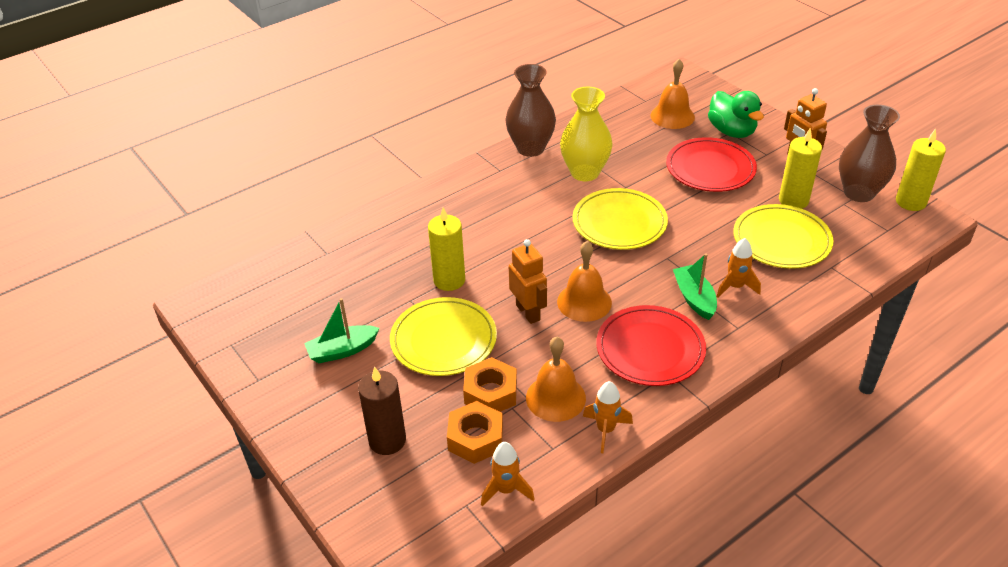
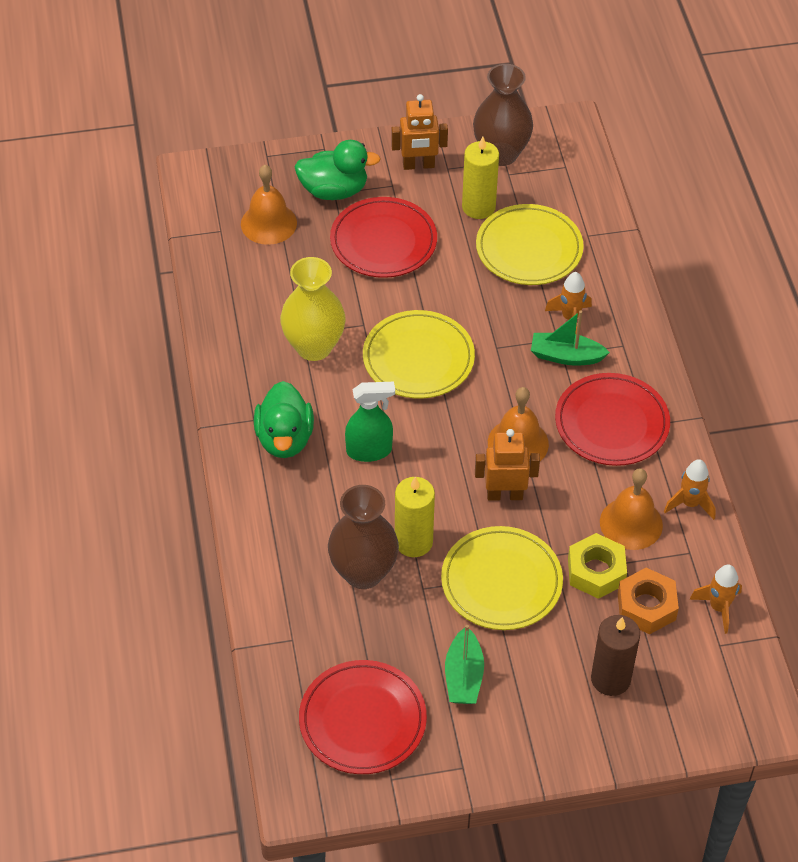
camera: 65 degrees left, 10 degrees up
(275, 311) = (362, 720): none -> red plate
(490, 393) = (596, 571): orange nut -> yellow nut
(494, 189) = (284, 439): none -> green duck
(515, 230) = (369, 451): none -> green spray bottle
(530, 148) = (233, 374): brown vase -> brown vase (363, 573)
(910, 202) = (539, 127): yellow candle -> none

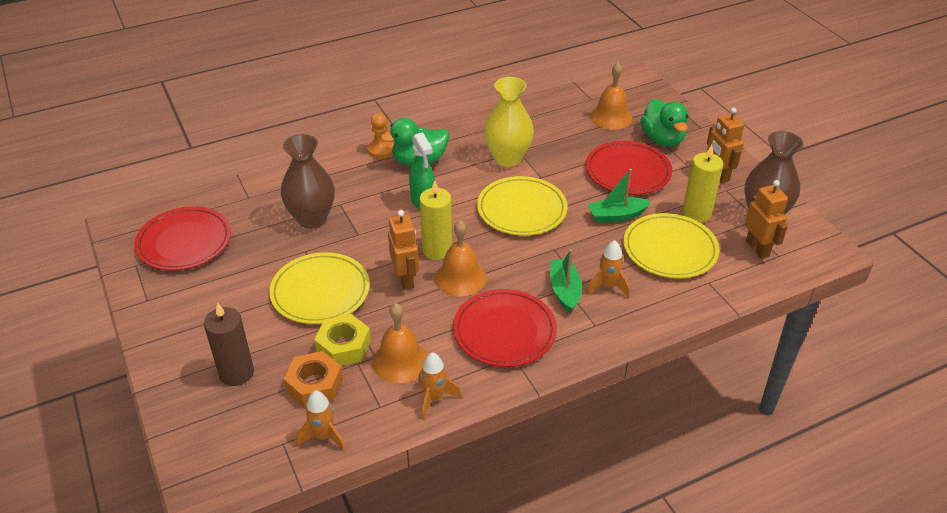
camera: 75 degrees right, 10 degrees down
(244, 475) = (381, 150): none -> orange pawn
(413, 542) = (346, 238): yellow candle -> yellow candle (437, 250)
(463, 676) = (228, 286): green boat -> green boat (616, 216)
(550, 179) = (757, 248): none -> orange robot

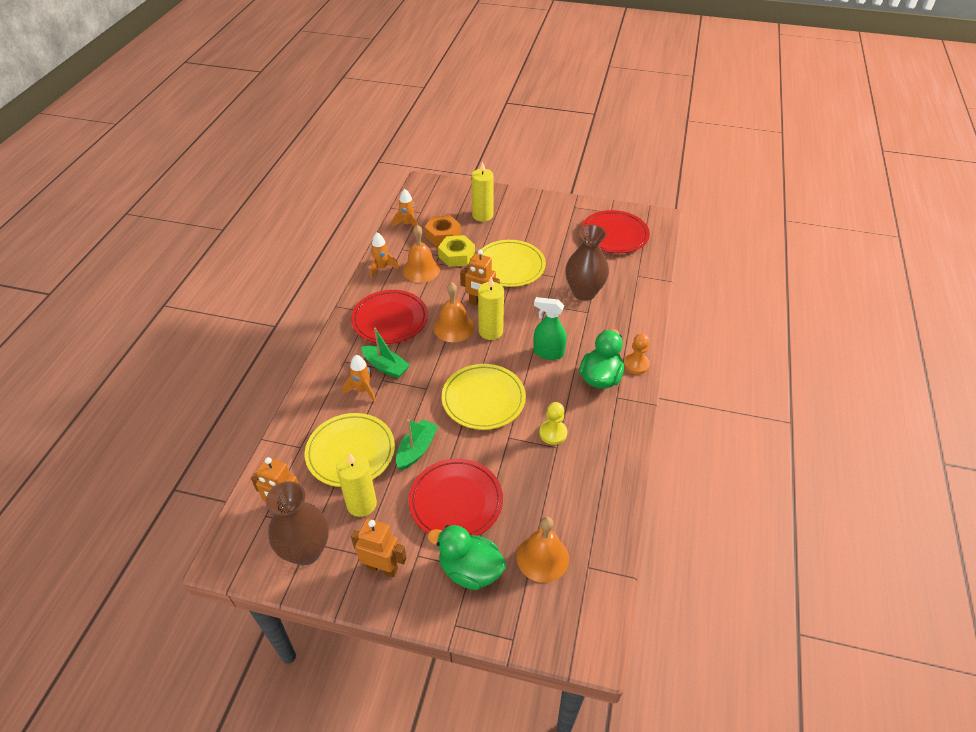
camera: 130 degrees right, 5 degrees up
(236, 373) = (482, 215): brown candle -> yellow candle
(508, 158) = (553, 433): yellow vase -> yellow pawn

